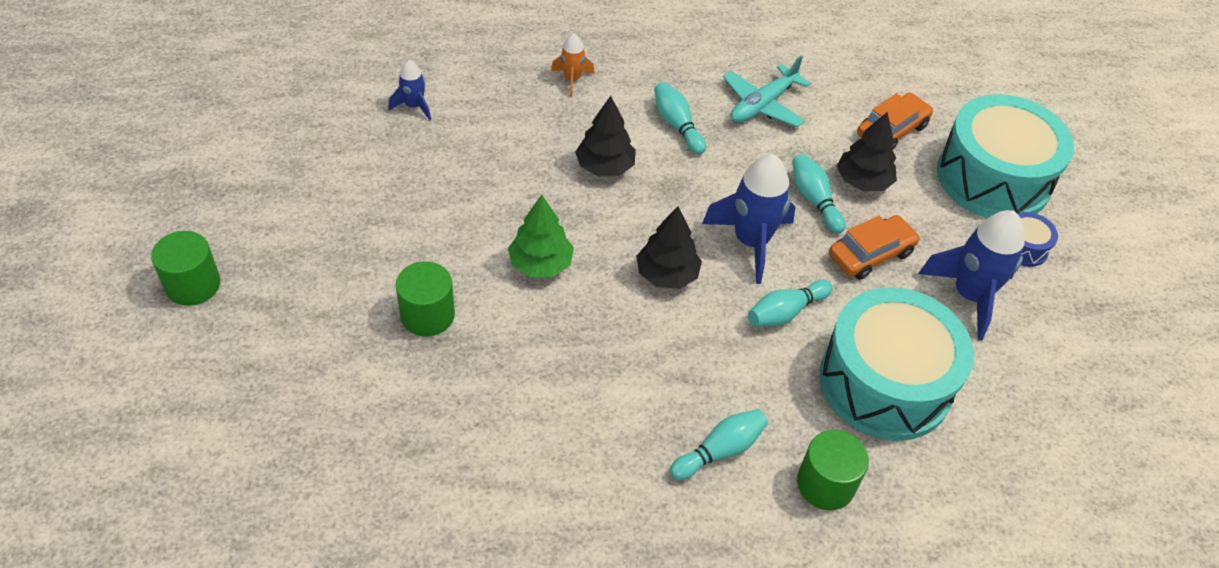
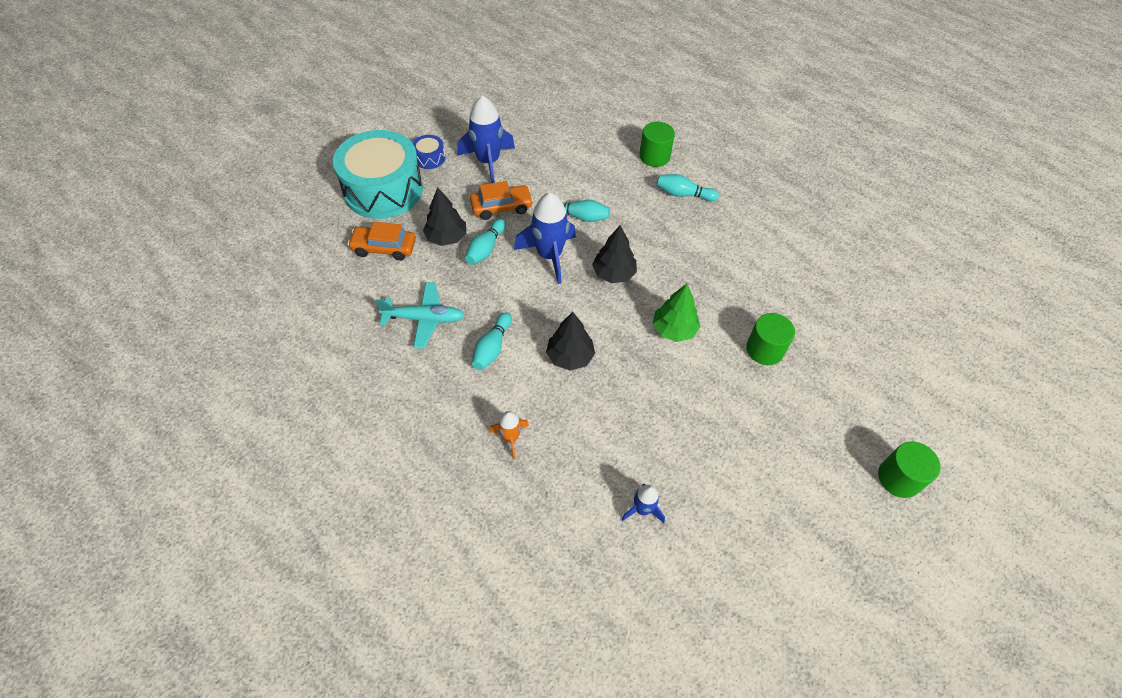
camera: 130 degrees left, 5 degrees up
(870, 254) = (501, 207): orange car -> orange car turned 150 degrees clockwise
(885, 383) = (578, 164): turquoise drum -> none

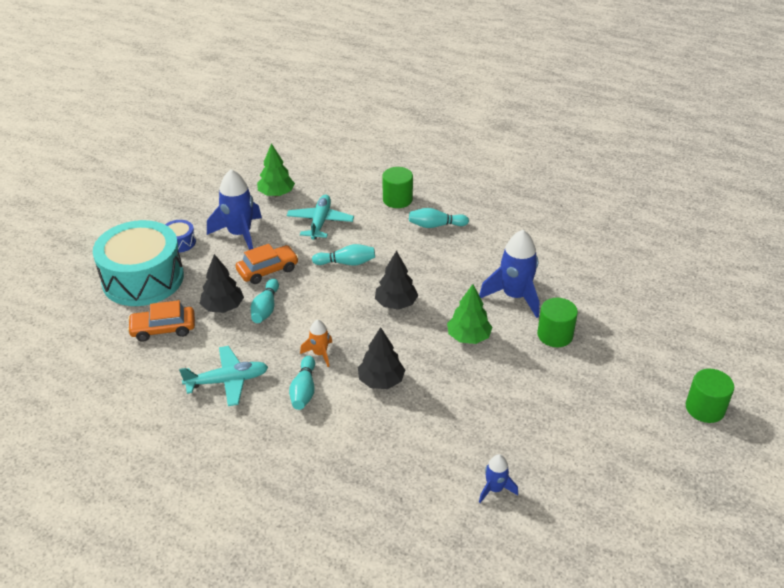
camera: 15 degrees left, 15 degrees down
(510, 438) = (350, 461): orange rocket -> orange rocket (320, 354)
(537, 124) = (276, 194): none -> green tree
(549, 255) = (329, 301): blue rocket -> blue rocket (514, 296)
(569, 165) = (320, 222): none -> turquoise plane

